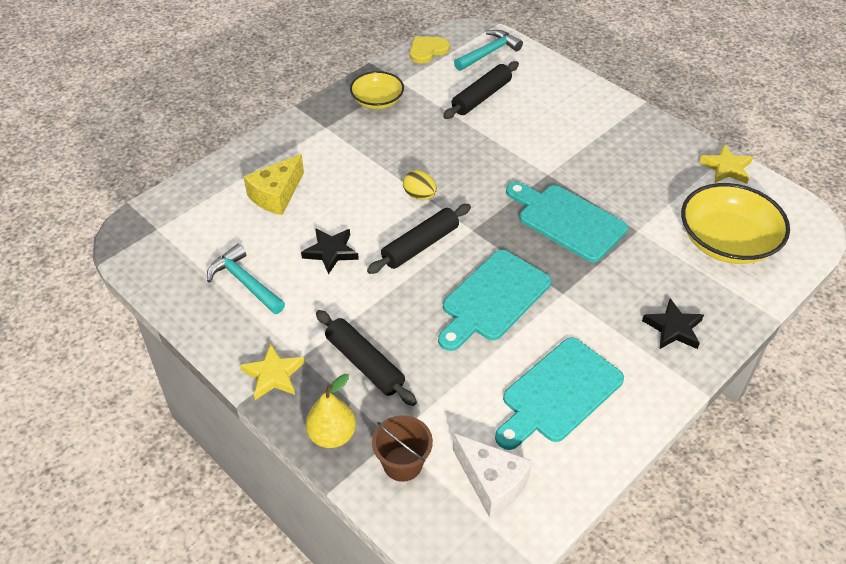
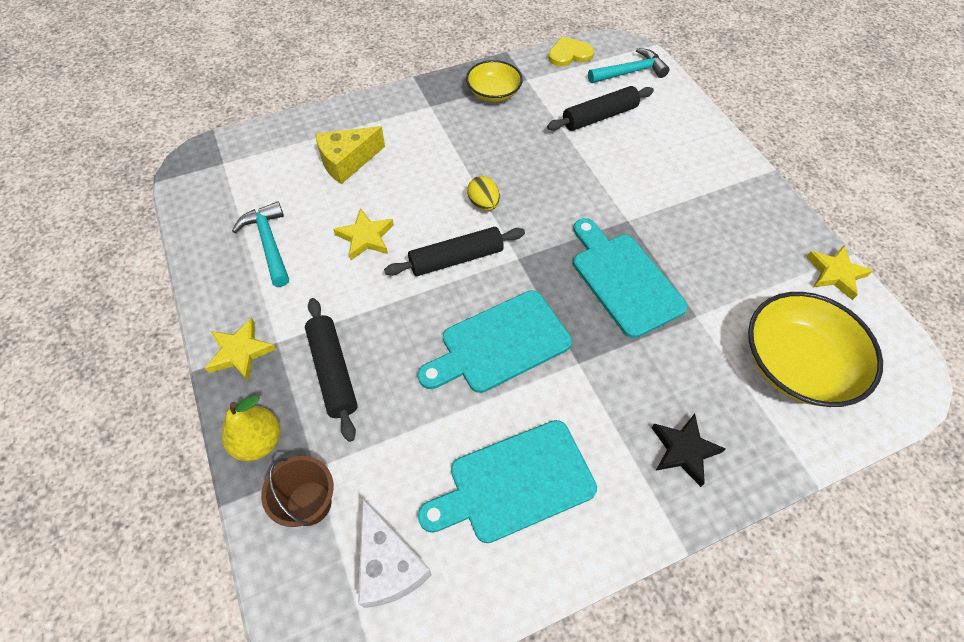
camera: 20 degrees right, 10 degrees up
(331, 252) = (366, 237): black star -> yellow star

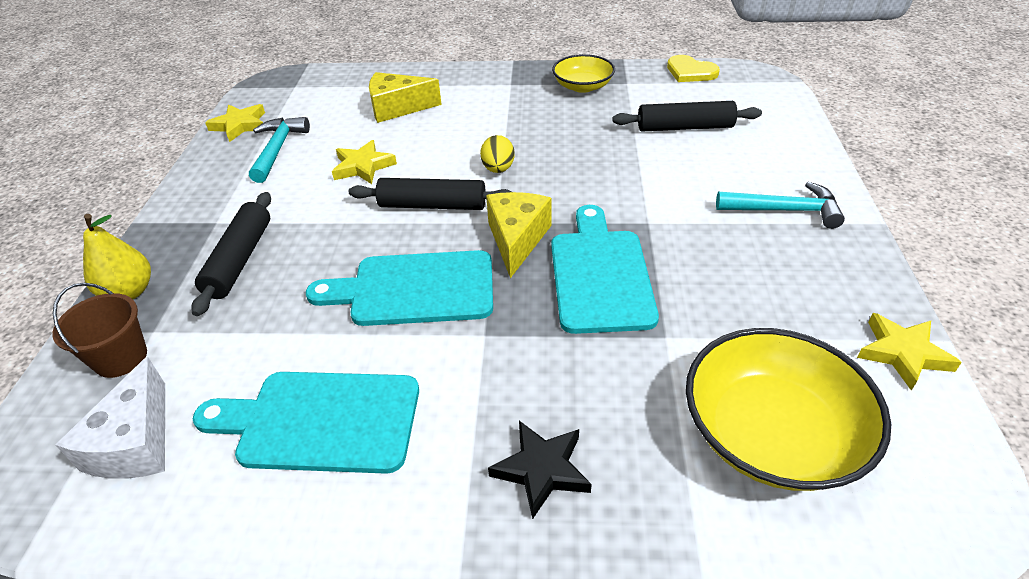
camera: 30 degrees right, 15 degrees down
(240, 352) = (180, 220): yellow star -> yellow star (240, 125)
(544, 269) = (517, 239): none -> yellow cheese
(569, 54) = (690, 72): yellow heart -> yellow heart turned 150 degrees counterclockwise
(630, 72) = (751, 98): turquoise hammer -> turquoise hammer (785, 210)

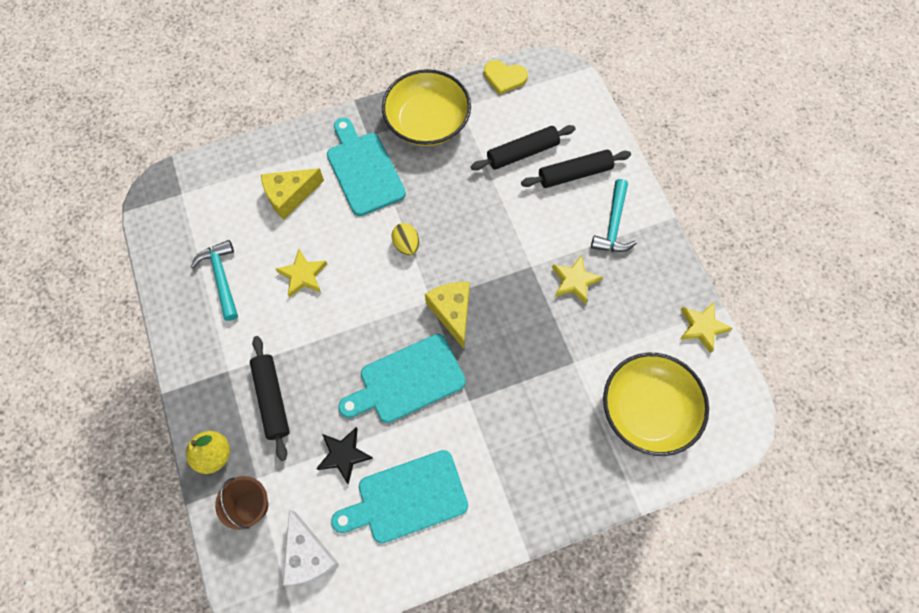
camera: 25 degrees left, 25 degrees up
(240, 125) = (168, 259): yellow star -> yellow star (574, 281)
(432, 205) = (378, 299): black rolling pin -> black rolling pin (574, 174)
(541, 470) = (541, 479): black star -> black star (344, 455)
(582, 86) = (427, 122): yellow bowl -> yellow bowl, size x1.68
(600, 274) = (518, 325): turquoise cutting board -> turquoise cutting board (364, 170)
(785, 210) = (613, 225): turquoise hammer -> turquoise hammer turned 120 degrees clockwise

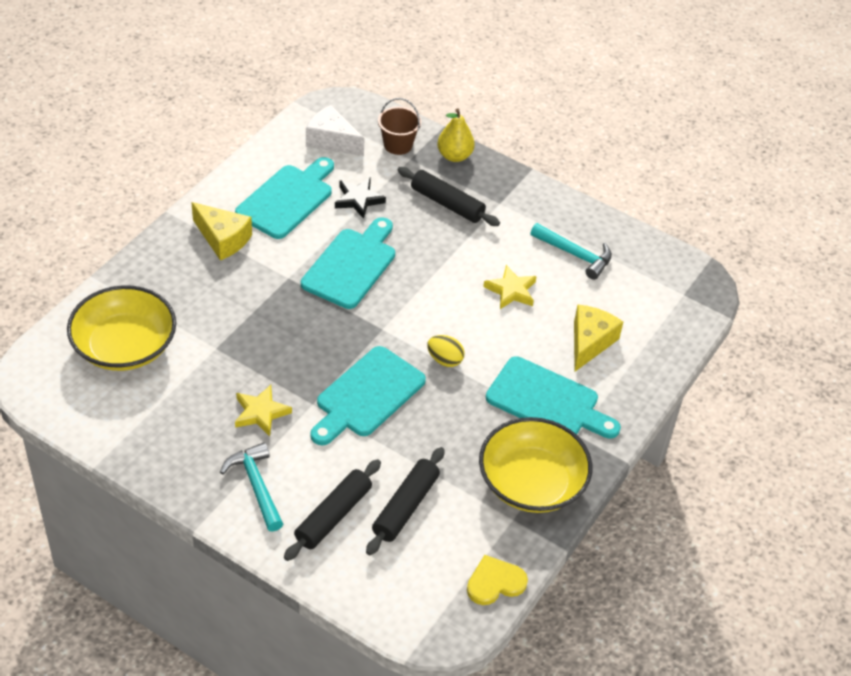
camera: 140 degrees right, 20 degrees down
(452, 312) = (355, 330): yellow cheese -> yellow cheese (223, 239)
(486, 249) = (367, 395): none -> turquoise cutting board
(702, 327) = (108, 437): yellow star -> none

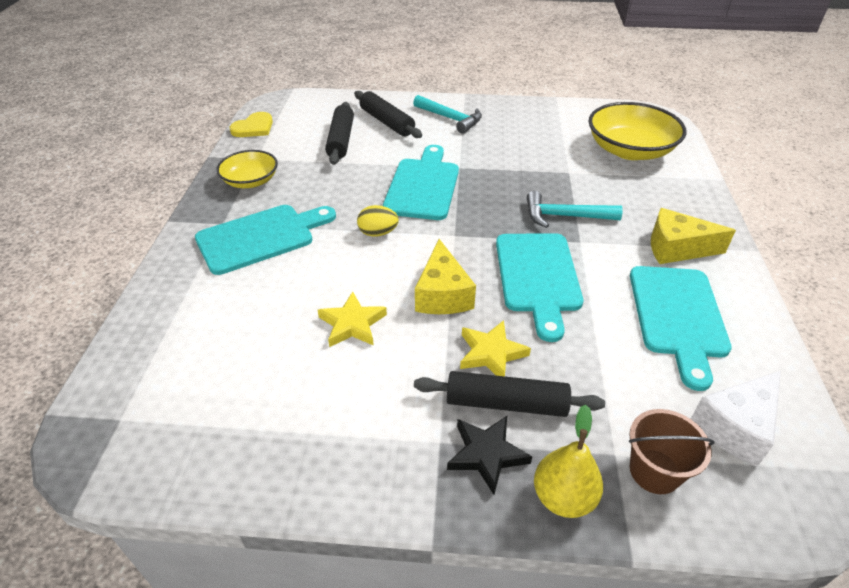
camera: 155 degrees right, 5 degrees down
(261, 413) = (490, 150): yellow star -> yellow star (491, 353)
(332, 141) = (736, 426): white cheese -> white cheese turned 135 degrees clockwise
(333, 516) = (387, 122): black rolling pin -> black rolling pin turned 45 degrees counterclockwise
(358, 199) = (609, 354): black star -> black star (487, 454)
(531, 482) = (250, 181): yellow bowl -> yellow bowl, size x0.60
(547, 401) = (261, 237): turquoise cutting board -> turquoise cutting board turned 150 degrees clockwise
(575, 255) = (293, 408): turquoise hammer -> turquoise hammer (564, 216)
(590, 342) = (235, 305): yellow cheese -> yellow cheese (442, 294)

